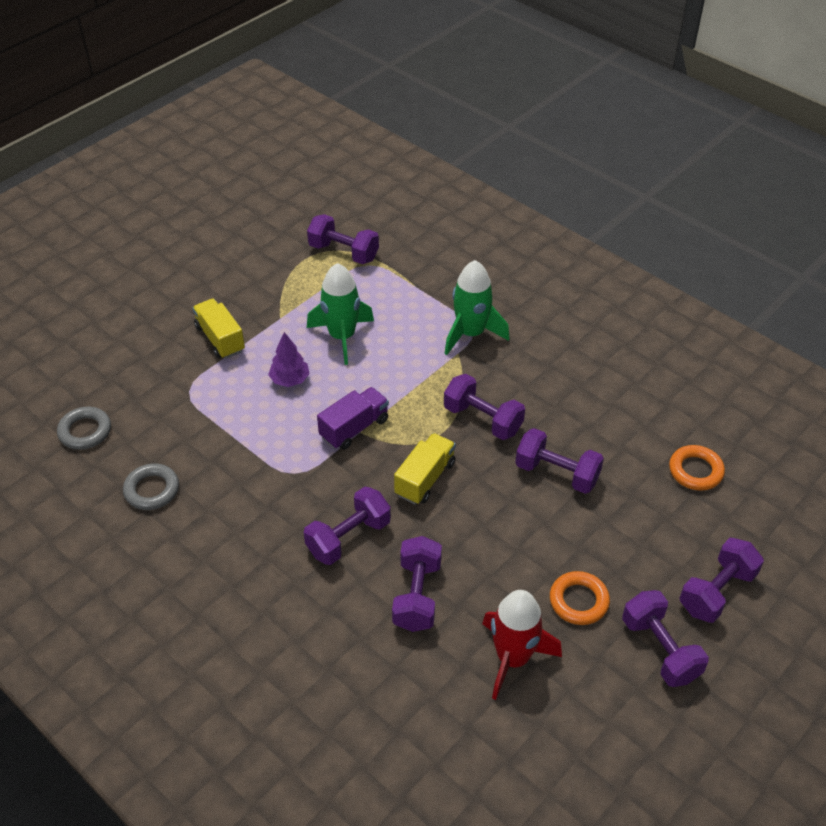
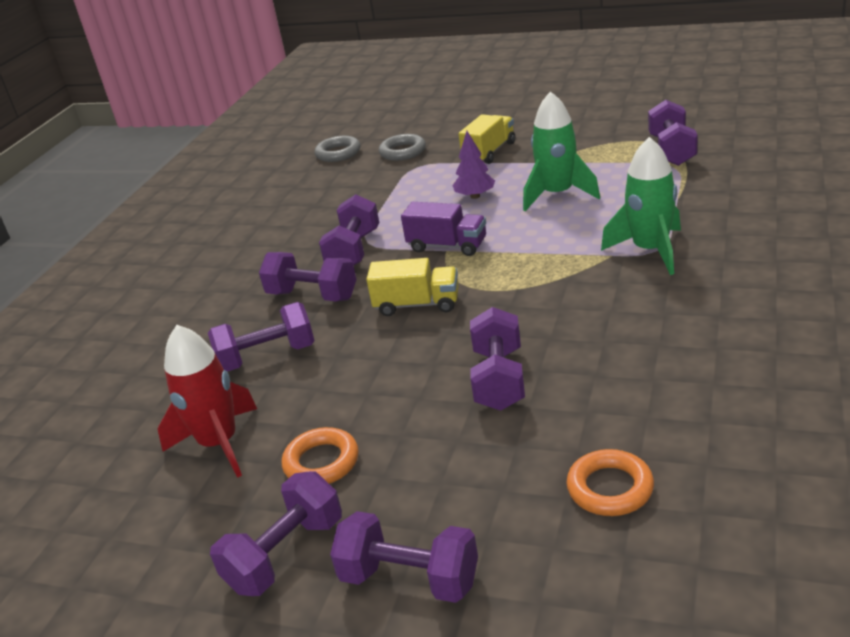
camera: 70 degrees right, 15 degrees down
(152, 490) = (300, 198): grey ring -> grey ring (402, 152)
(483, 419) = (531, 304): purple dumbbell -> purple dumbbell (354, 251)

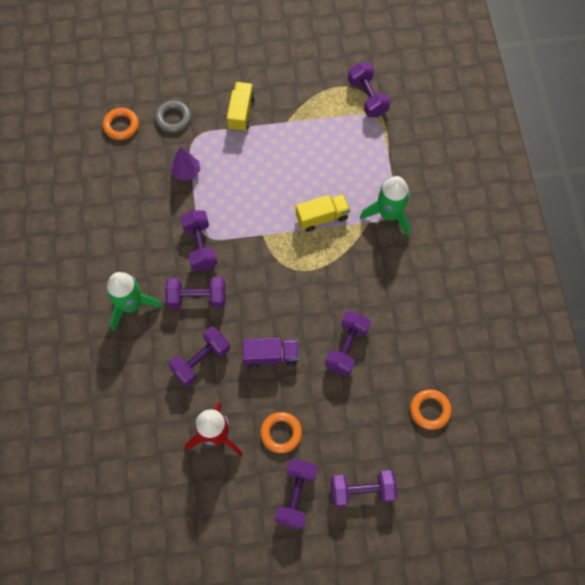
camera: 30 degrees left, 35 degrees up
(338, 153) = (121, 126): grey ring -> orange ring
(417, 304) = (270, 293): yellow truck -> yellow truck (322, 217)
(447, 246) = (261, 230): purple truck -> purple truck (271, 356)
(475, 196) = (255, 170): purple tree -> purple tree (186, 172)
(499, 379) = (346, 347): purple dumbbell -> purple dumbbell turned 45 degrees clockwise
(557, 194) = (311, 161): green rocket -> green rocket (131, 305)

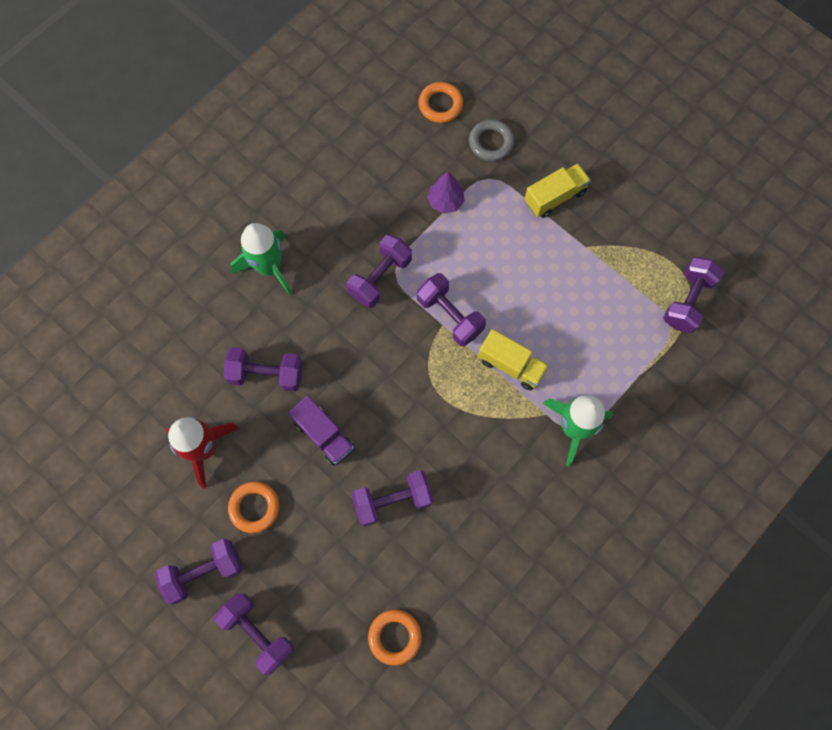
camera: 50 degrees right, 5 degrees up
(197, 298) = (325, 319): purple dumbbell -> purple dumbbell (450, 315)

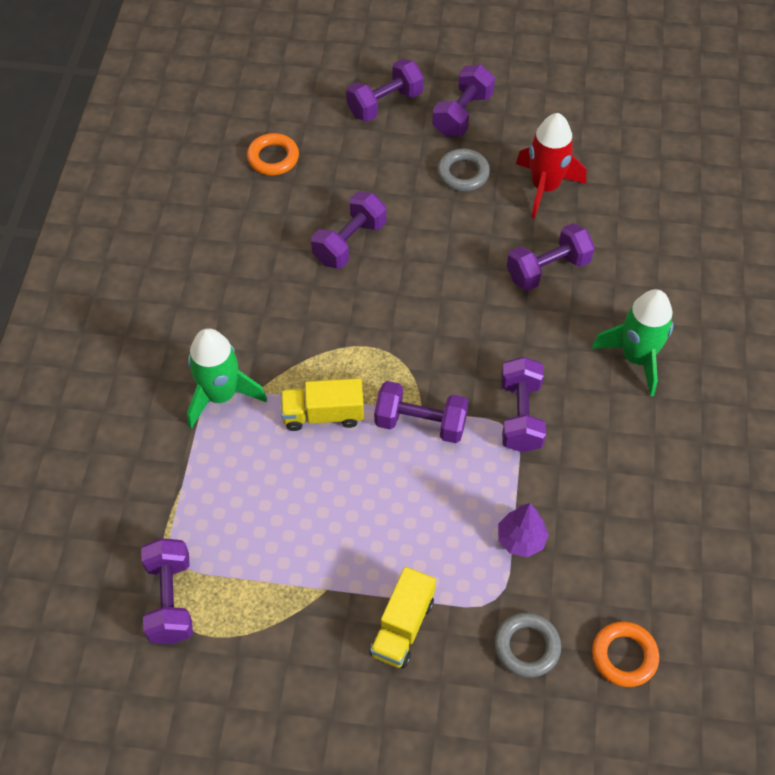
camera: 145 degrees right, 15 degrees down
(254, 507) = (463, 173): orange ring -> grey ring
(258, 633) = (385, 104): purple dumbbell -> purple dumbbell turned 45 degrees counterclockwise
(324, 435) = (453, 254): purple truck -> none

